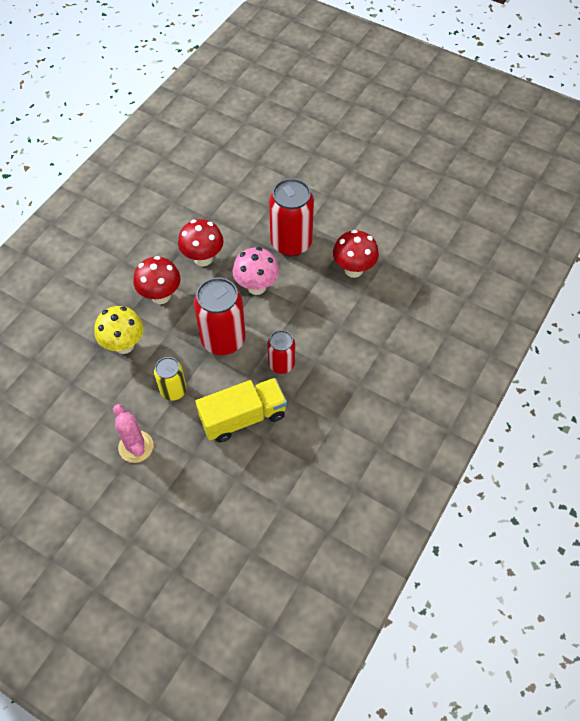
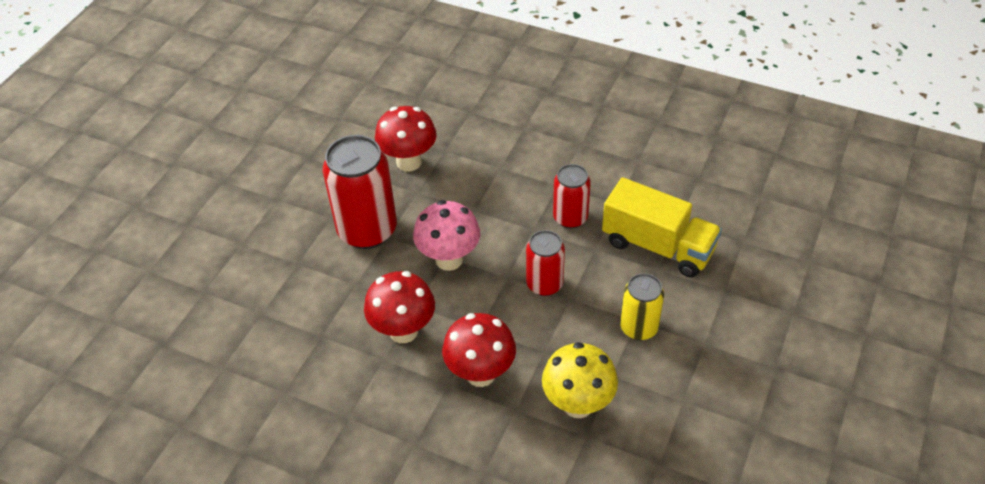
camera: 95 degrees left, 10 degrees down
(136, 446) = (736, 355): pink cactus -> none
(223, 339) = (544, 284): red can -> red can, size x0.58
(243, 417) = (658, 246): yellow truck -> yellow truck turned 150 degrees clockwise

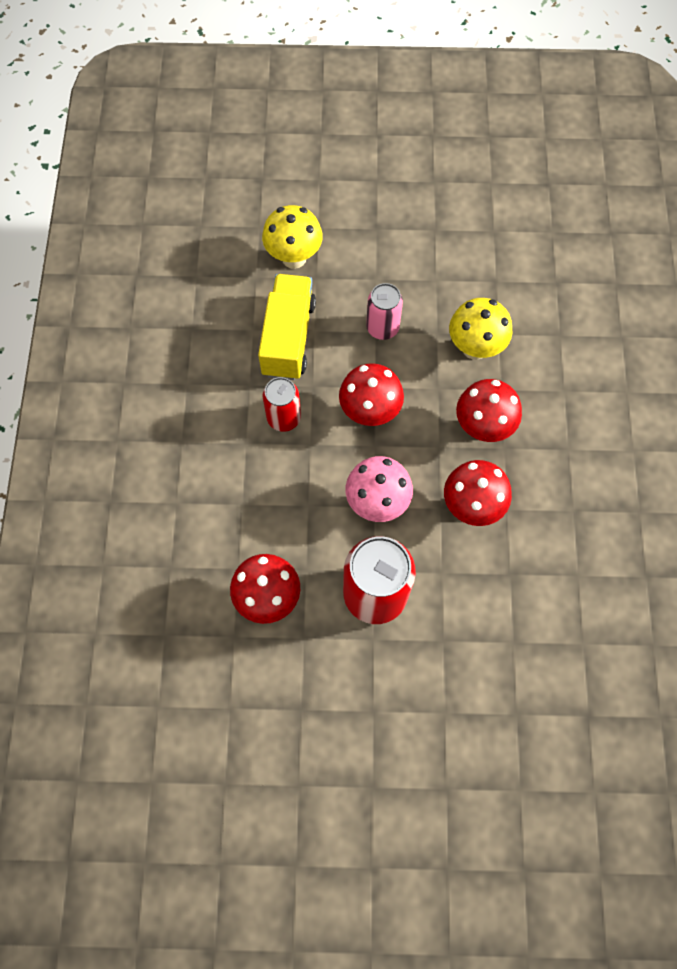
camera: 115 degrees left, 20 degrees up
(544, 284) = (370, 412): red can -> red mushroom
(639, 328) = (382, 328): yellow can -> pink can
(758, 279) = (294, 258): none -> yellow mushroom

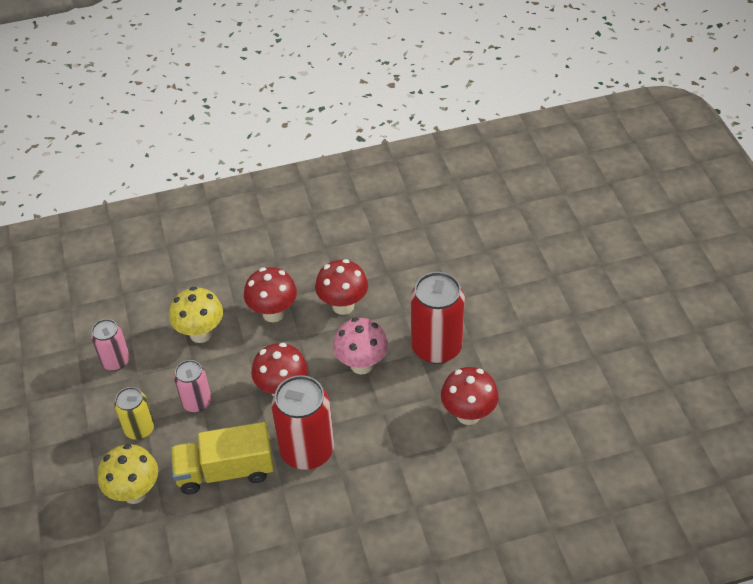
camera: 105 degrees left, 20 degrees down
(284, 418) = (307, 450): red can -> red can, size x1.73
(367, 272) = (139, 429): none -> yellow can
(462, 263) = (115, 361): none -> pink can

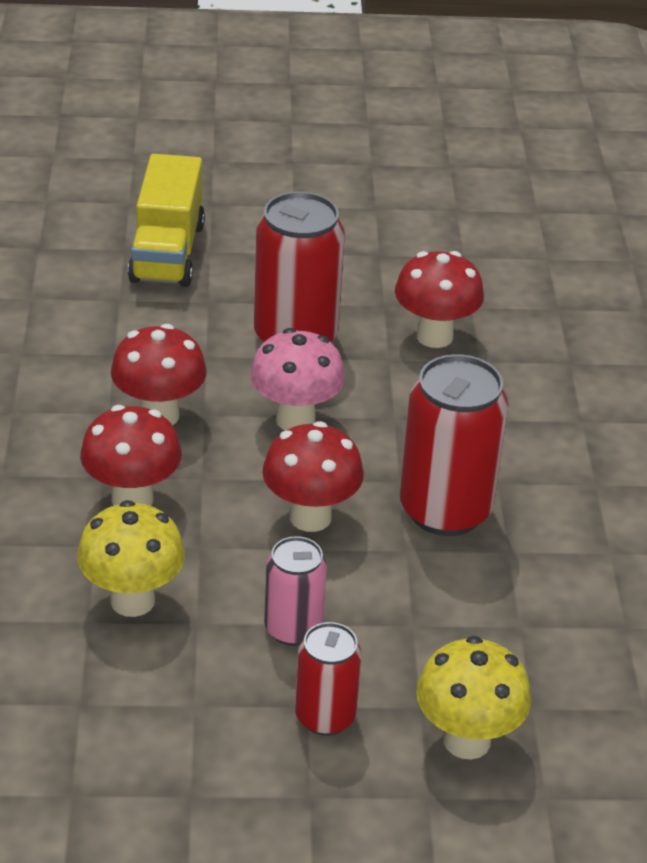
camera: 80 degrees left, 10 degrees down
(115, 361) = (142, 734): pink can -> none
(139, 429) = (325, 717): yellow can -> red can
(225, 471) = (455, 613): yellow truck -> yellow truck (167, 252)

